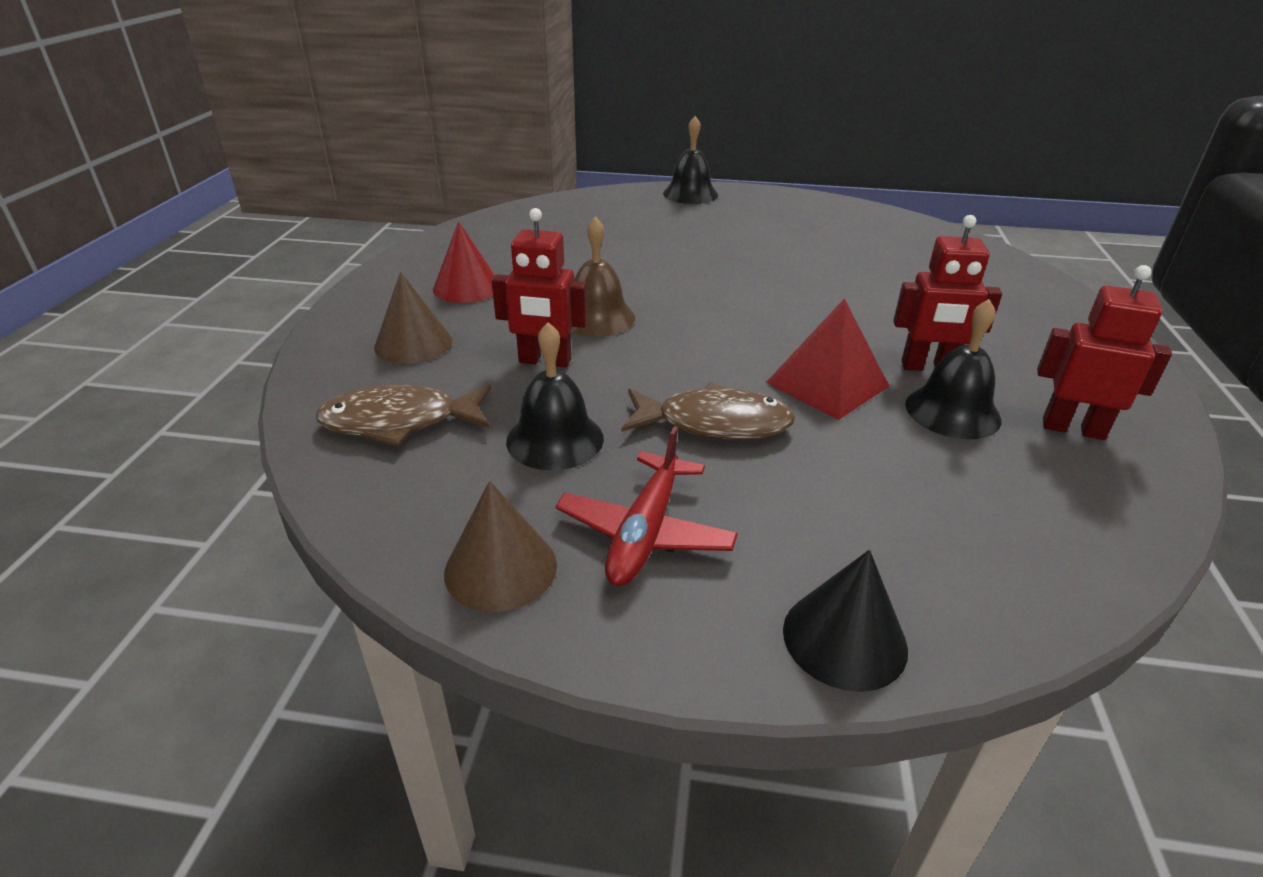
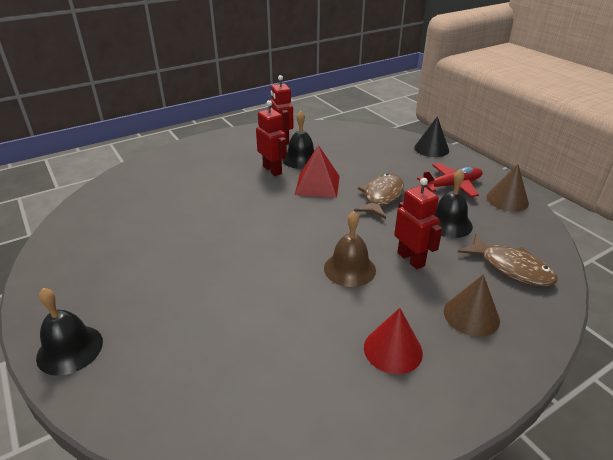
camera: 130 degrees left, 0 degrees up
(714, 423) = (381, 197): brown fish -> brown fish turned 60 degrees clockwise

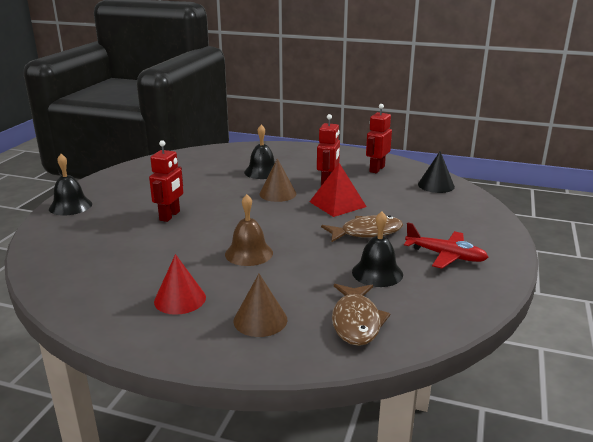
camera: 50 degrees right, 10 degrees down
(301, 159) = (363, 185): black bell -> black bell (262, 172)
(411, 259) = (297, 272): red robot -> red robot (170, 216)
(431, 149) = (494, 227): black cone -> black cone (436, 185)
(507, 200) = (473, 290): brown cone -> brown cone (277, 194)

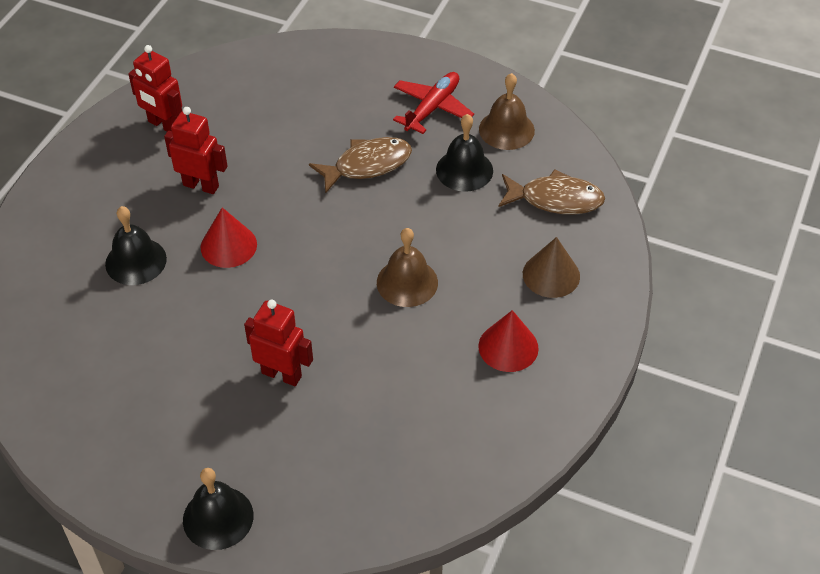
camera: 85 degrees left, 25 degrees up
(277, 194) = (228, 245): brown cone -> red cone
(337, 204) = (279, 183): red pyramid -> none
(366, 232) = (367, 165): brown fish -> brown fish turned 75 degrees clockwise
(436, 185) = (239, 75): black cone -> none
(438, 292) = (506, 129): none -> brown bell

